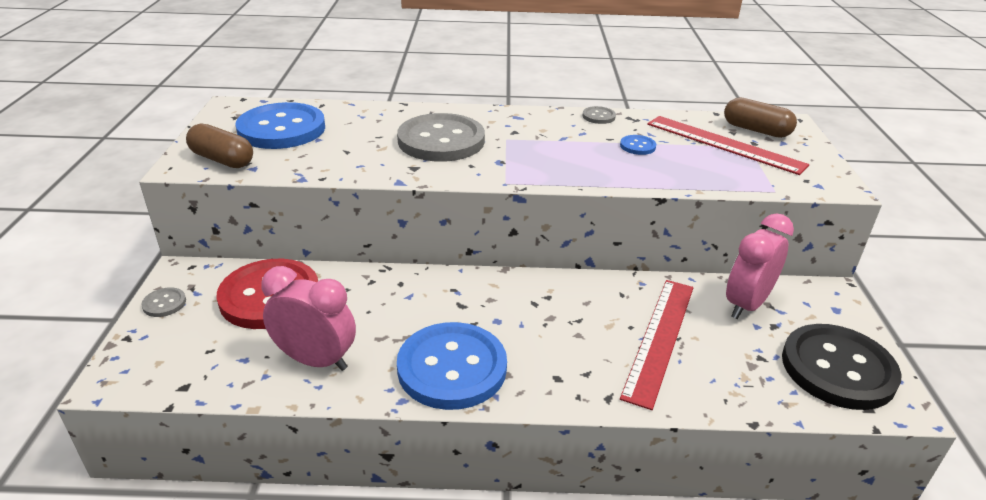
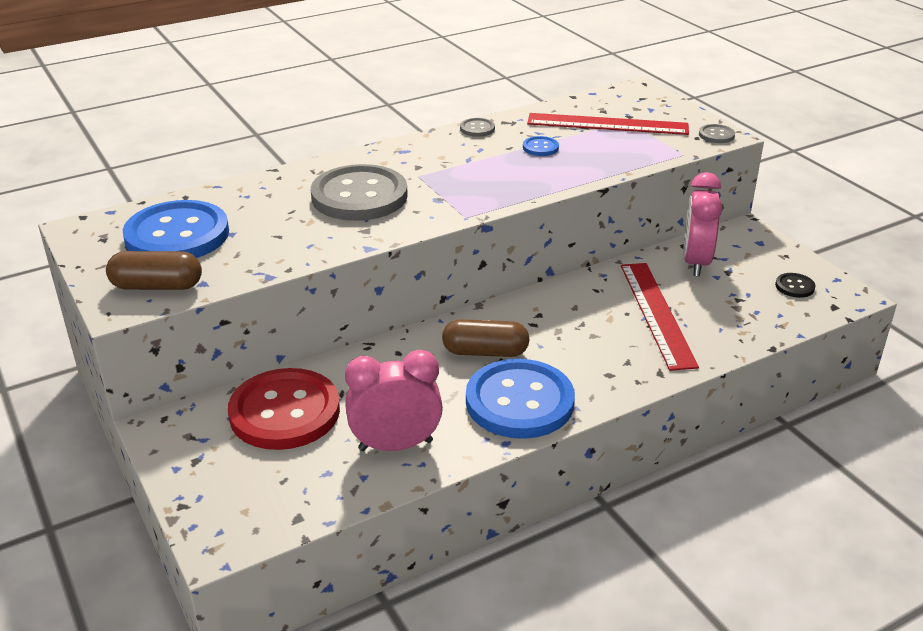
camera: 30 degrees left, 0 degrees up
(164, 303) = (181, 461): grey button -> grey button (716, 135)
(756, 130) = (620, 103): brown capsule -> brown capsule (485, 352)
(838, 369) = (794, 286): black button -> black button, size x0.41

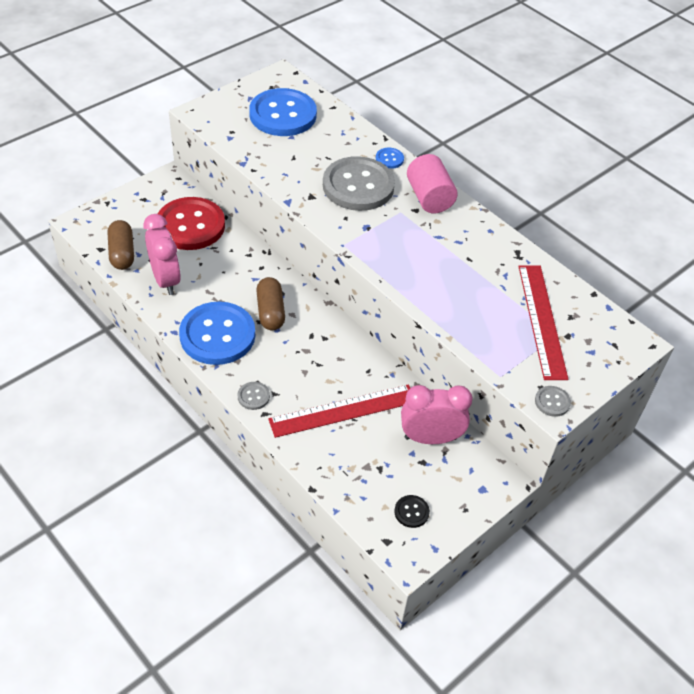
camera: 75 degrees right, 15 degrees up
(157, 286) = (222, 120): brown capsule -> brown capsule (122, 253)
(400, 156) = (429, 198): none -> pink cylinder
(477, 129) = (496, 236): grey button -> grey button (253, 396)
(540, 147) = (475, 278): blue button -> blue button (389, 159)

